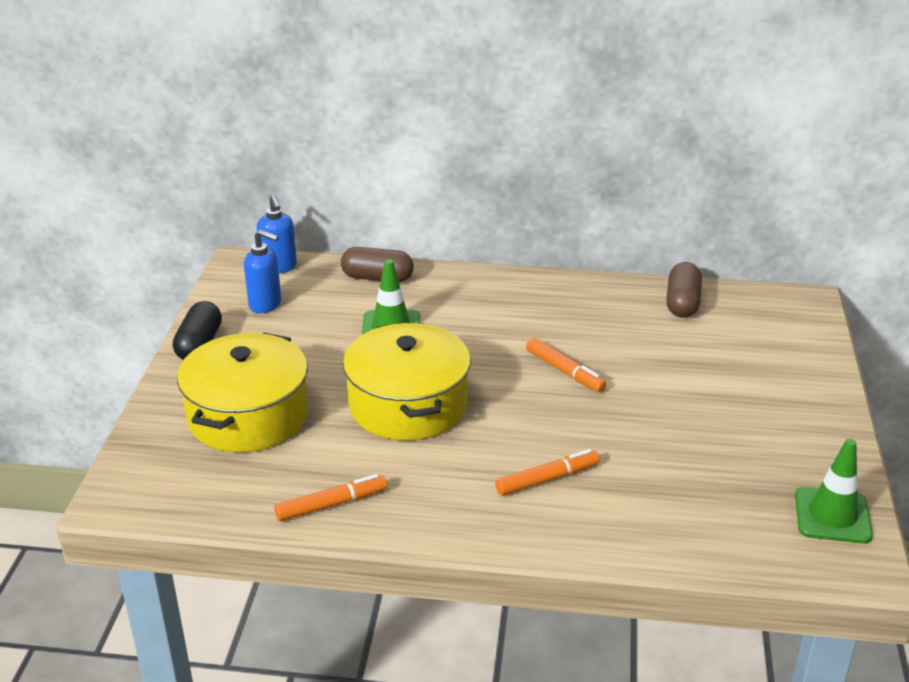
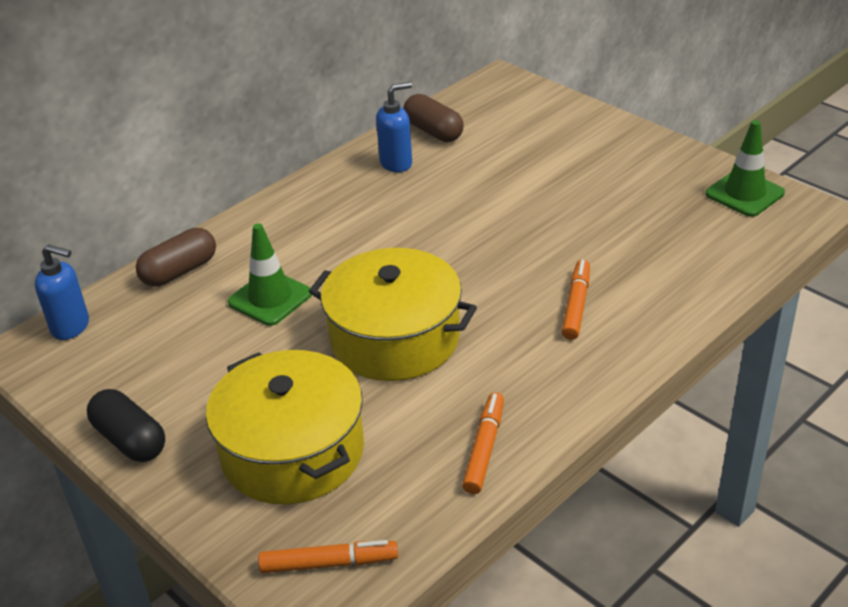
camera: 50 degrees left, 5 degrees up
(265, 304) = (123, 363): blue soap dispenser -> blue soap dispenser (396, 163)
(564, 371) = (449, 230): orange marker -> orange marker (328, 563)

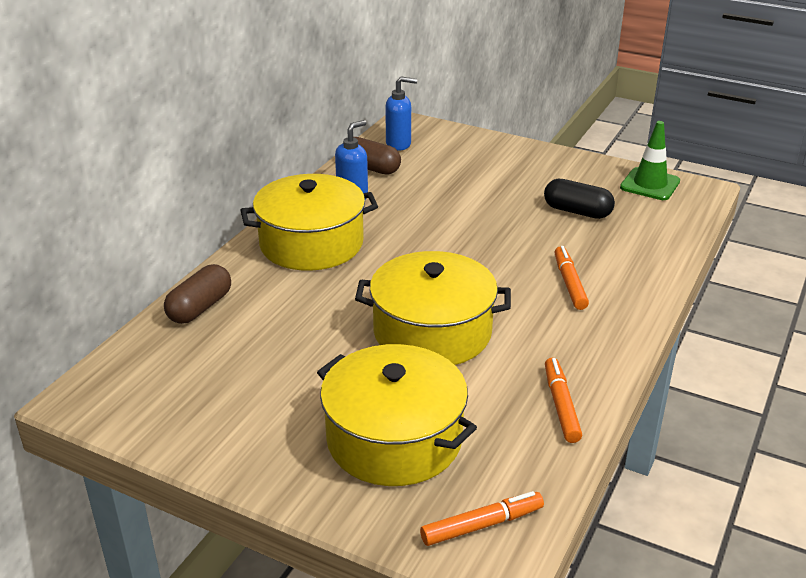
camera: 20 degrees left, 5 degrees down
(71, 327) = (117, 371): blue soap dispenser -> blue soap dispenser (399, 144)
(130, 440) = (232, 458): black capsule -> black capsule (577, 211)
(270, 298) = (300, 317): green traffic cone -> none
(325, 214) = (311, 243): none -> yellow pot

